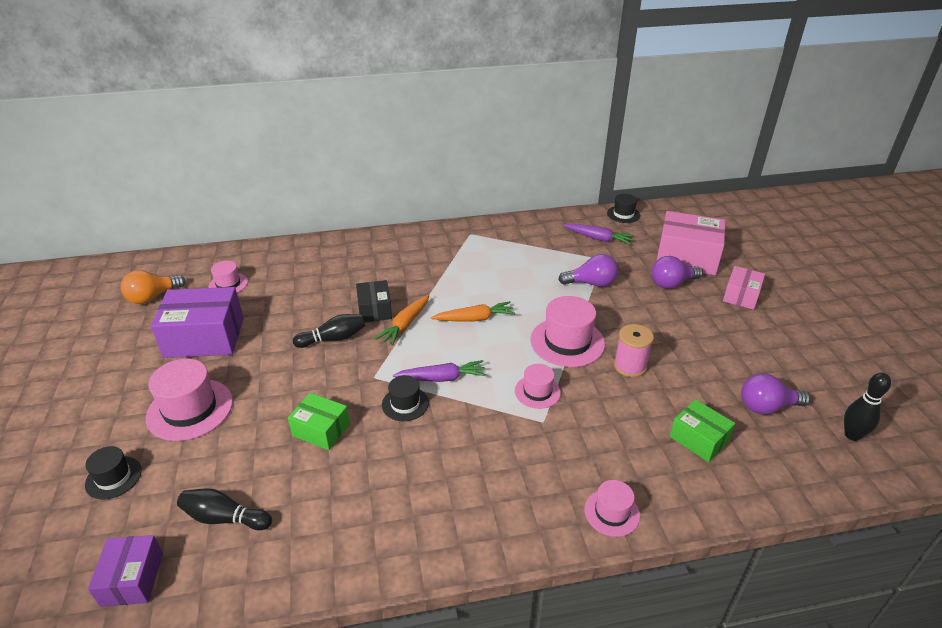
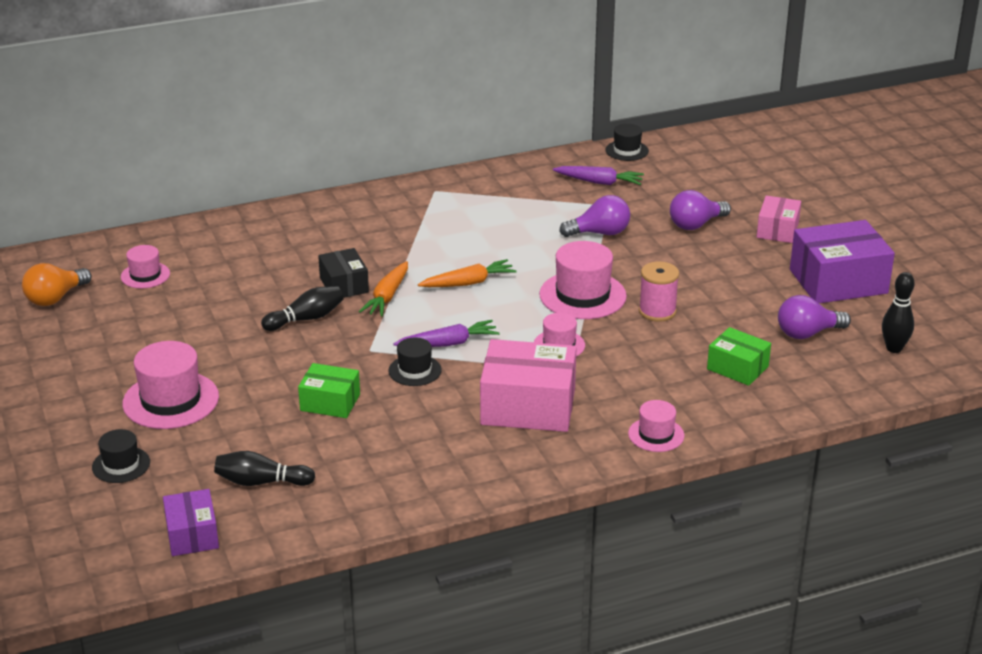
camera: 10 degrees left, 5 degrees down
(204, 337) = (147, 333): purple box -> purple box (838, 281)
(687, 257) = (711, 194): pink box -> pink box (528, 406)

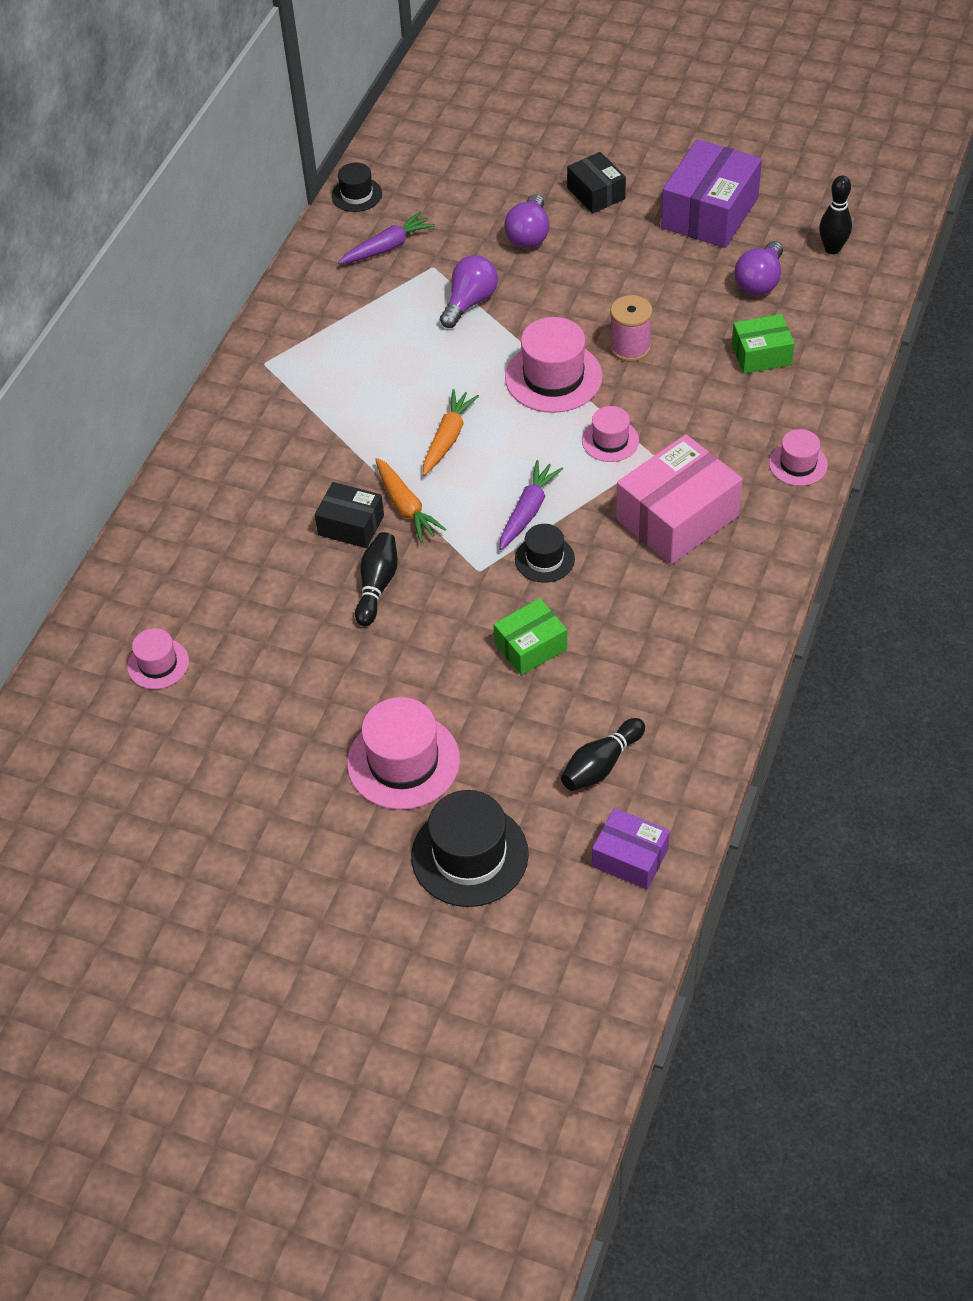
camera: 45 degrees left, 20 degrees up
(55, 298) = (117, 759): orange light bulb -> none
(121, 465) = (469, 855): black hat -> black hat, size x1.75
(777, 230) = (596, 193): pink box -> black box

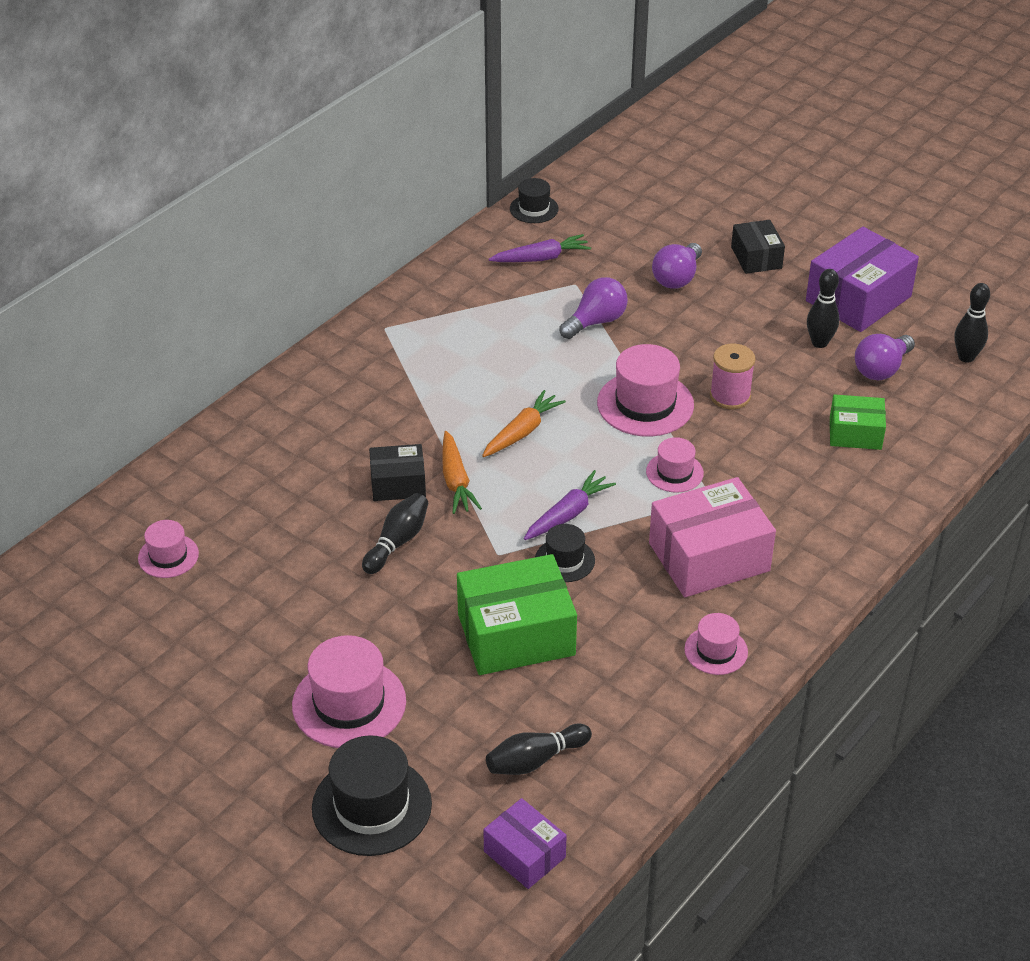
camera: 15 degrees right, 10 degrees down
(351, 525) = (398, 484): black box -> black box turned 45 degrees counterclockwise
(530, 646) = (516, 634): green box -> green box, size x1.76
(691, 269) = (819, 343): none -> black bowling pin
(798, 464) = (849, 539): pink hat -> pink hat (716, 650)

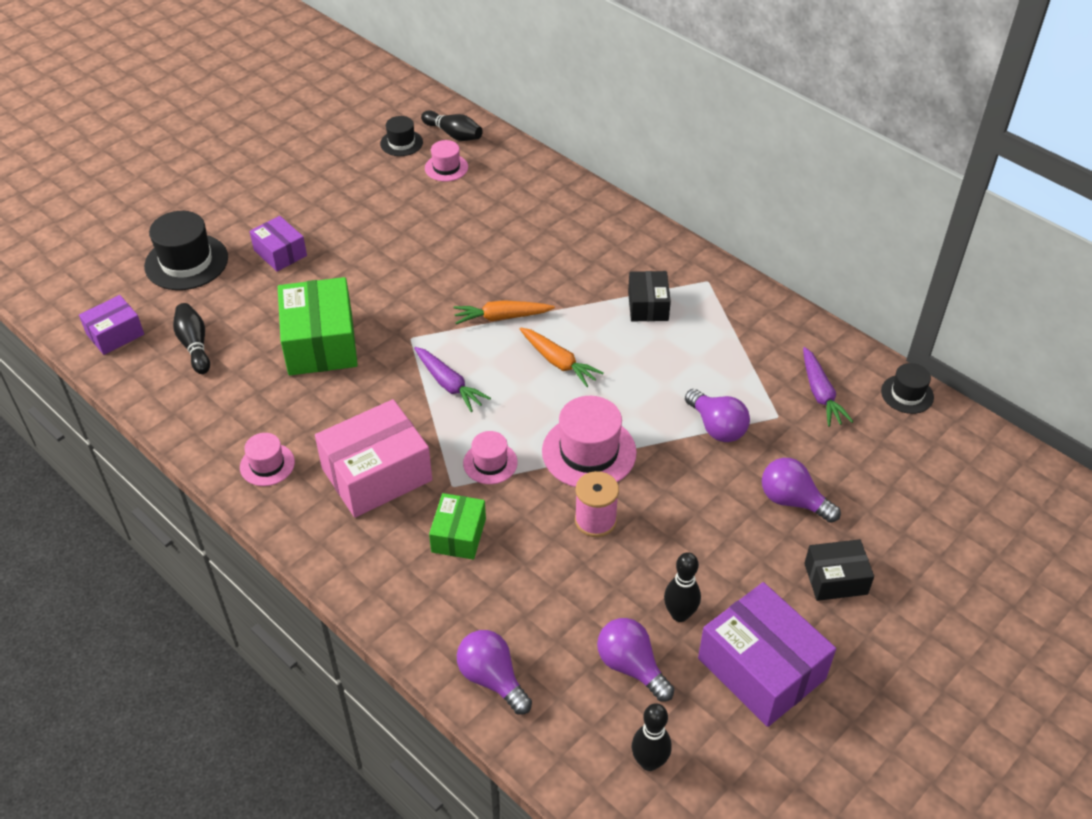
camera: 95 degrees right, 5 degrees up
(349, 703) = (280, 253): pink hat -> purple box
(397, 542) = (436, 281): black bowling pin -> black bowling pin (453, 134)
(398, 484) = (503, 283): black box -> black box (648, 306)
(564, 560) = (394, 378): black hat -> black hat (401, 143)
(709, 557) = (376, 474): pink box -> pink box turned 75 degrees clockwise
(855, 433) = (527, 620): green box -> green box (458, 535)
(923, 451) = (492, 678): none -> purple light bulb

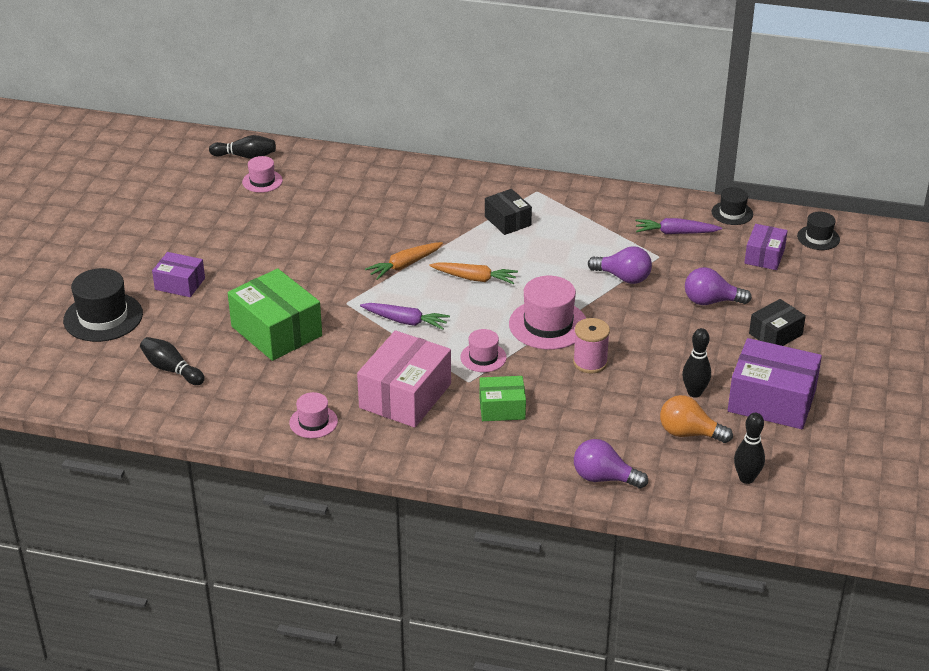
camera: 30 degrees left, 10 degrees down
(115, 334) = (93, 386): purple box -> purple box (764, 256)
(401, 143) = (206, 176): black hat -> black hat (818, 238)
(458, 535) = (502, 408): green box -> green box turned 75 degrees counterclockwise
(631, 666) = (689, 433): purple light bulb -> orange light bulb
(820, 394) = (675, 233): purple carrot -> purple carrot turned 135 degrees clockwise

